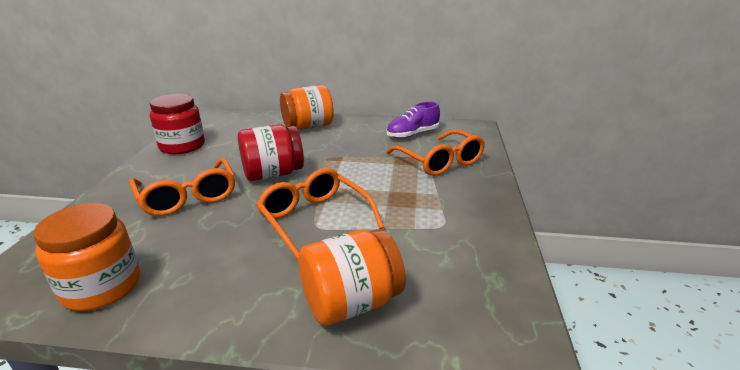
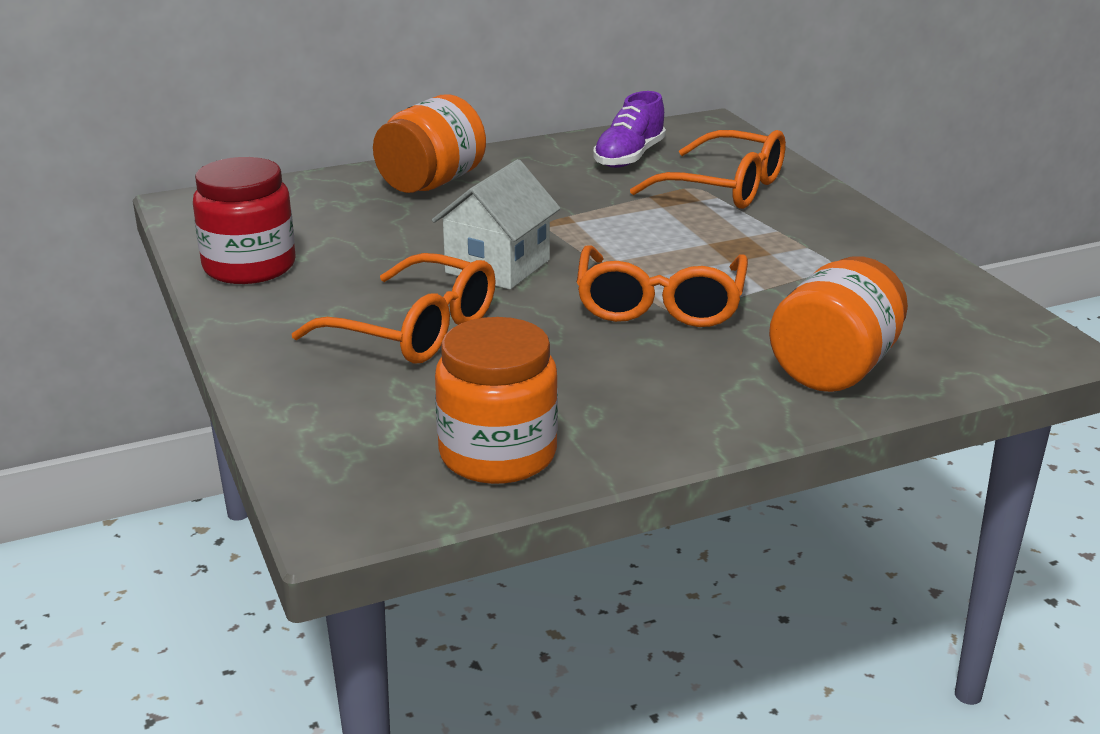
camera: 30 degrees left, 0 degrees up
(273, 174) = (497, 266): red jar -> white house
(314, 220) = (660, 304): orange glasses -> orange glasses turned 105 degrees counterclockwise

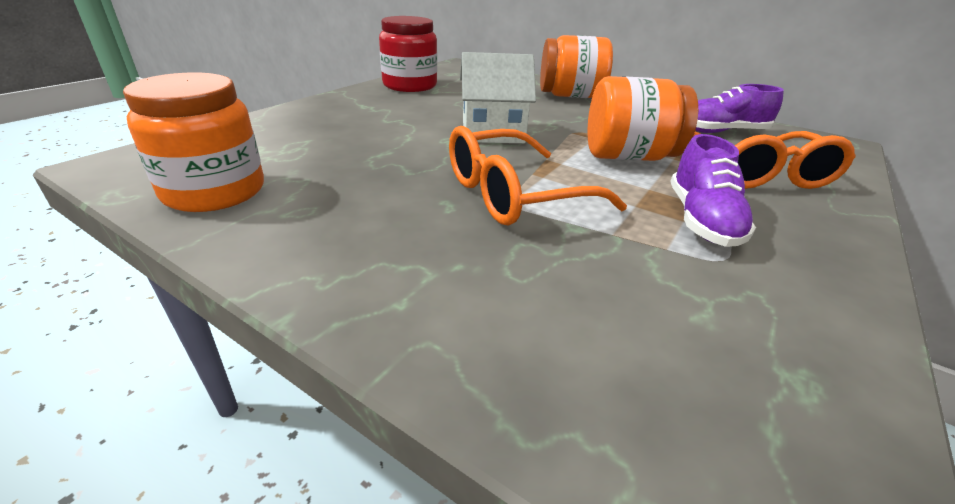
camera: 55 degrees right, 5 degrees up
(415, 330) = (377, 131): orange glasses -> none
(777, 246) = (701, 220): none -> purple shoe
(834, 368) = (499, 321): orange jar -> orange jar (628, 156)

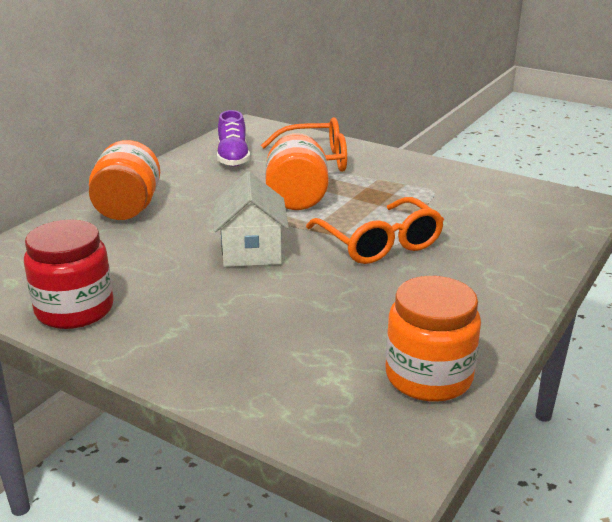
camera: 90 degrees left, 5 degrees down
(701, 220) = (391, 188): purple shoe -> none

